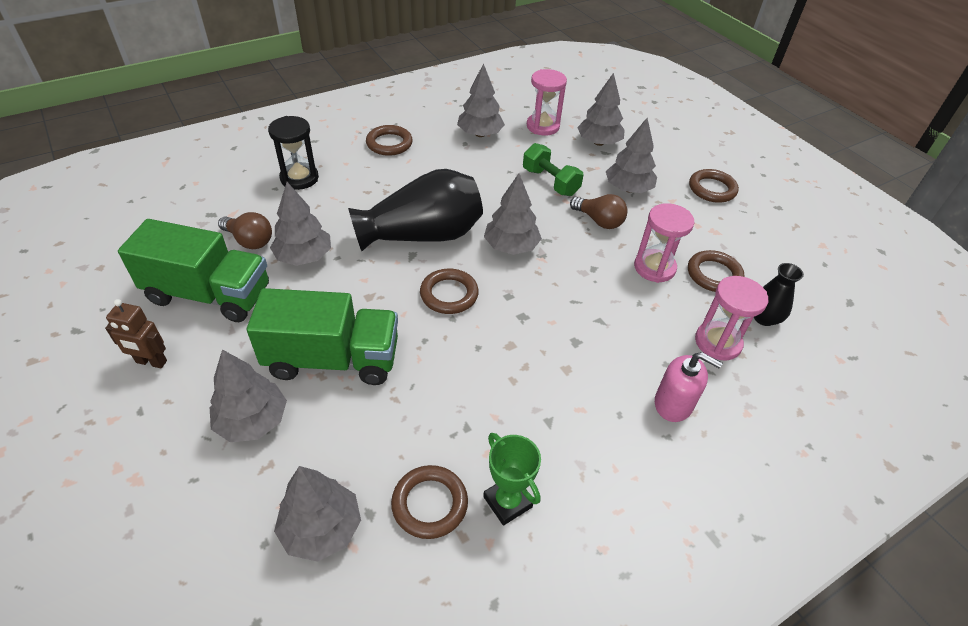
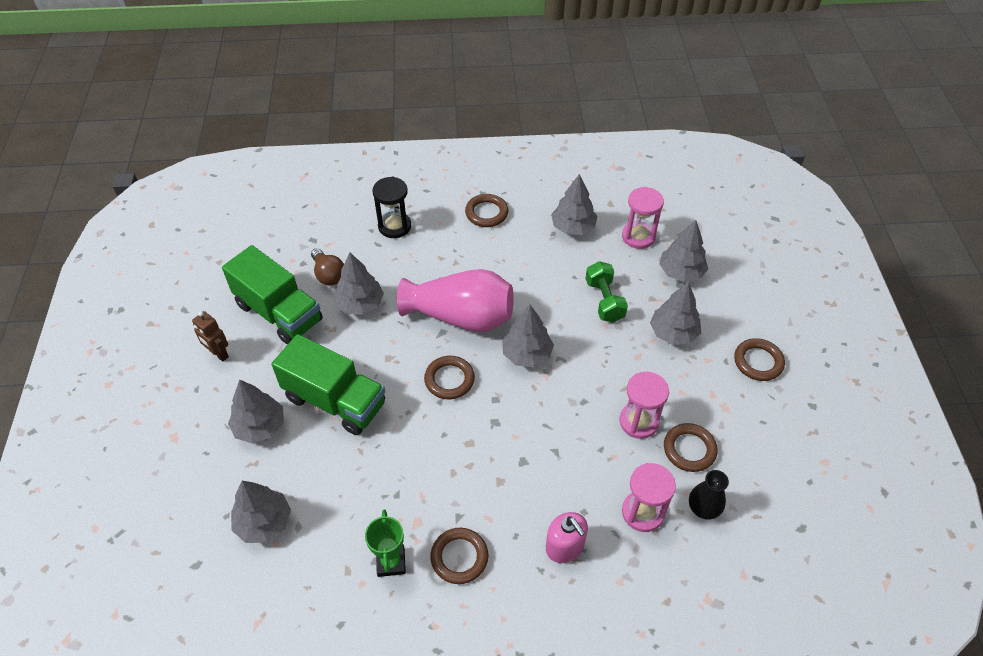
camera: 30 degrees right, 5 degrees up
(423, 235) = (461, 316): black vase -> pink vase
(429, 504) = (339, 538): brown ring -> brown ring (459, 557)
(599, 221) = (621, 357): brown light bulb -> none

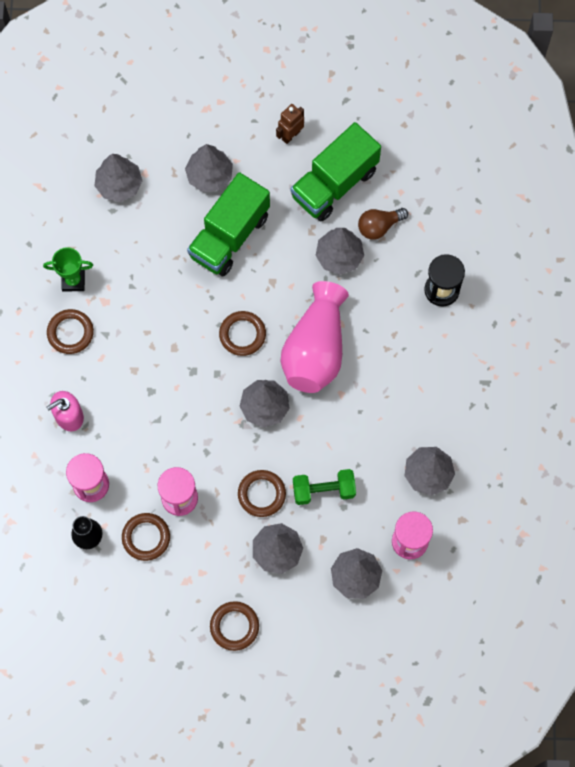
camera: 95 degrees right, 20 degrees up
(486, 213) = (455, 385): brown ring -> brown ring (261, 494)

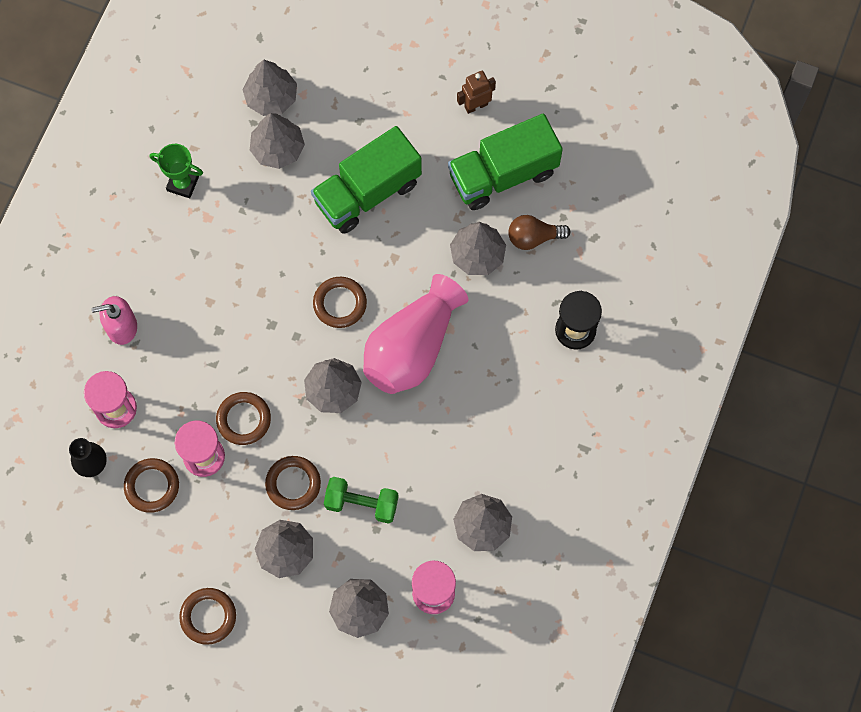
camera: 20 degrees right, 0 degrees up
(70, 333) = (158, 238): brown ring -> brown ring (243, 419)
(209, 175) = (371, 120): grey tree -> grey tree (278, 149)

